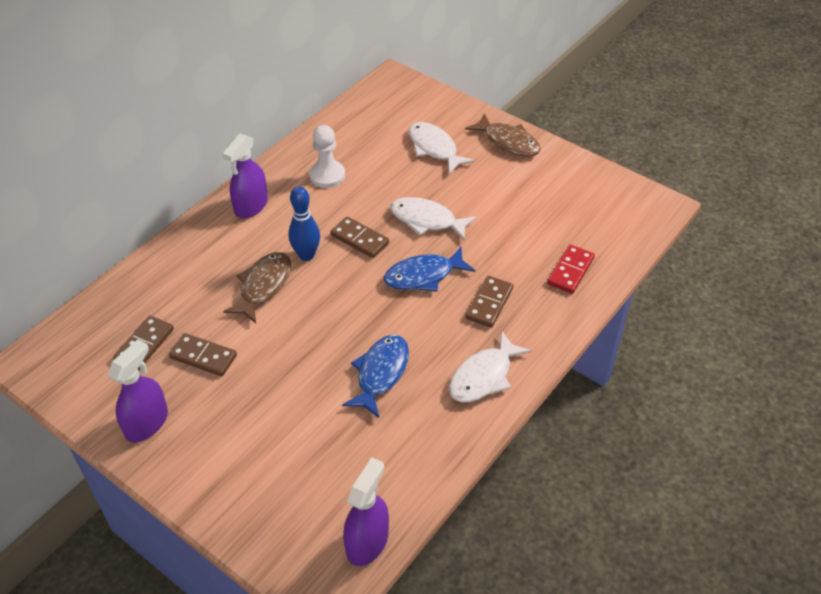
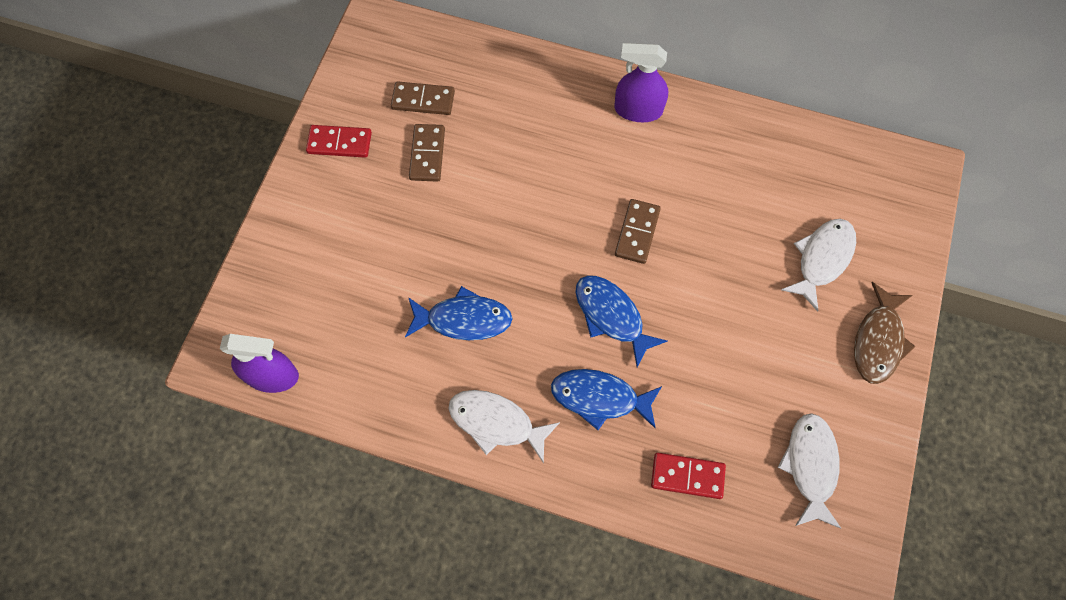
camera: 70 degrees right, 20 degrees up
(147, 423) = (339, 143): purple spray bottle -> red domino
(263, 286) = (533, 168): brown fish -> none
(306, 255) = (591, 190): blue bowling pin -> none
(327, 175) = (719, 163): white pawn -> none
(427, 220) = (697, 291): white fish -> white fish (810, 466)
(489, 303) = (599, 398): brown domino -> blue fish

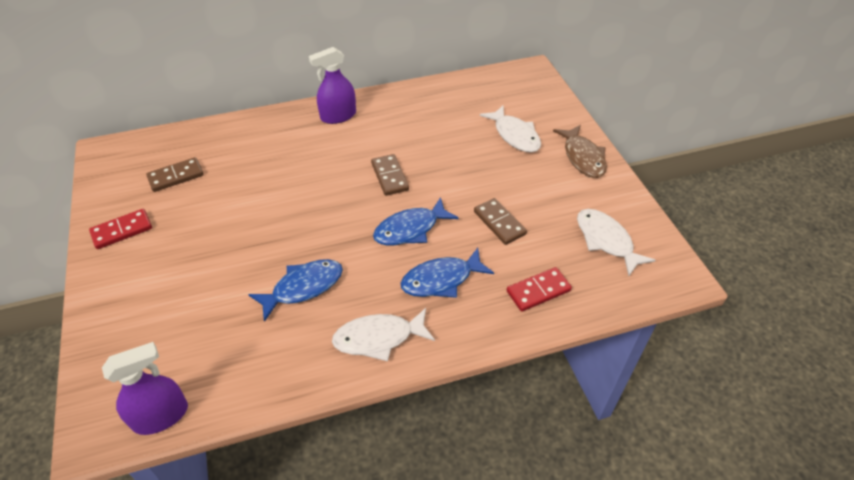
camera: 35 degrees left, 20 degrees down
(427, 154) = (201, 205): brown domino -> brown domino (499, 223)
(611, 316) = (410, 229): blue fish -> blue fish turned 45 degrees counterclockwise
(822, 259) = (515, 135): white fish -> white fish turned 150 degrees clockwise

